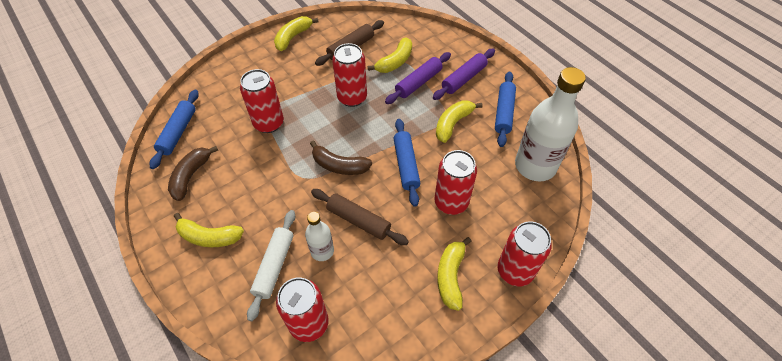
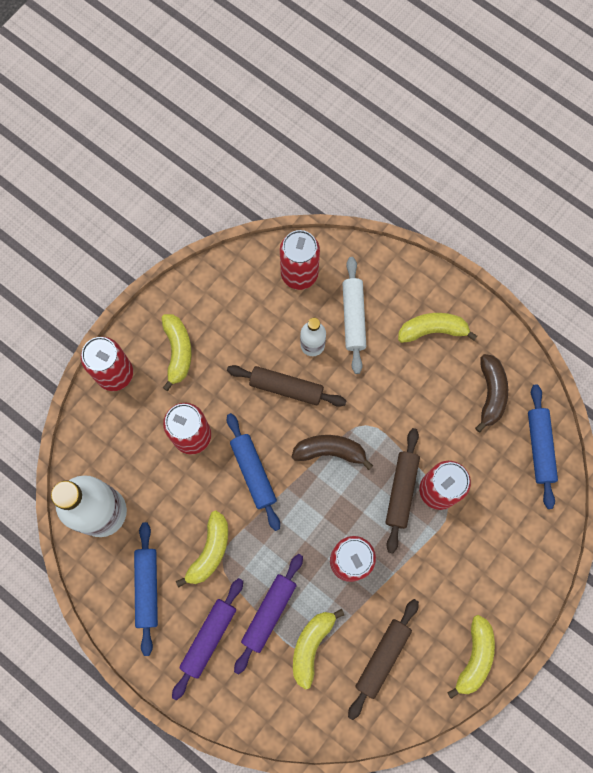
camera: 165 degrees right, 20 degrees up
(296, 129) = (401, 491): none -> brown rolling pin

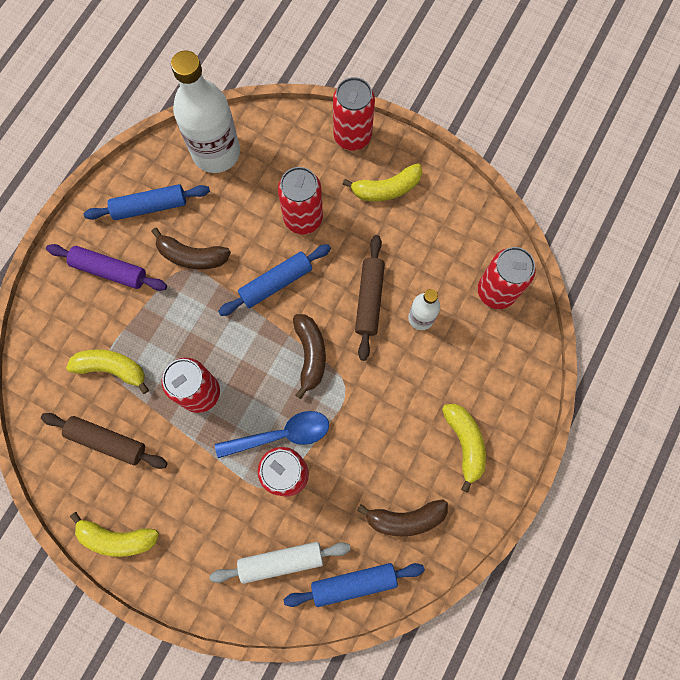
camera: 80 degrees right, 0 degrees up
(210, 551) = (192, 256): yellow banana -> brown banana
(269, 613) = (139, 322): purple rolling pin -> none
(353, 317) = (460, 355): white rolling pin -> white rolling pin (281, 561)
(401, 491) = (280, 435): brown rolling pin -> blue spoon

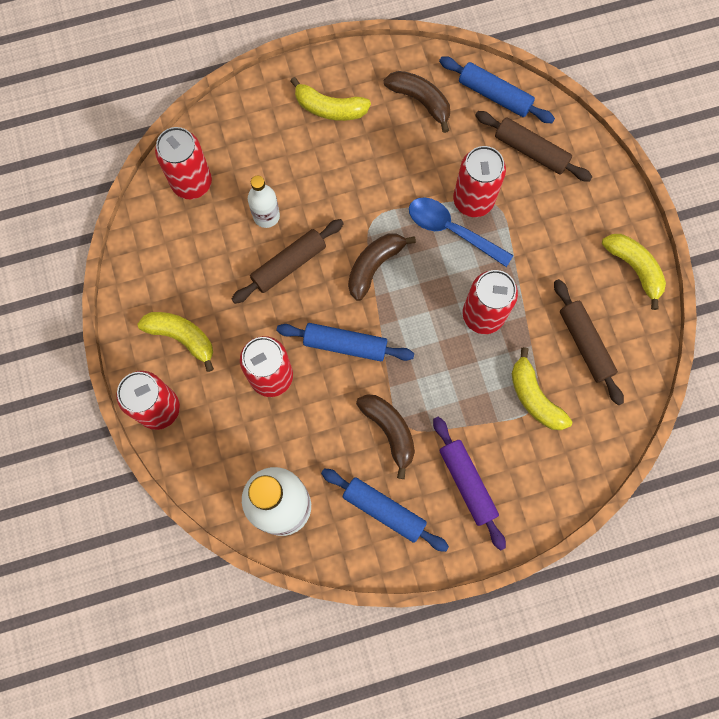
camera: 135 degrees left, 0 degrees up
(281, 561) = (531, 151): white rolling pin -> brown rolling pin
(465, 443) = (329, 108): yellow banana -> yellow banana turned 105 degrees counterclockwise

